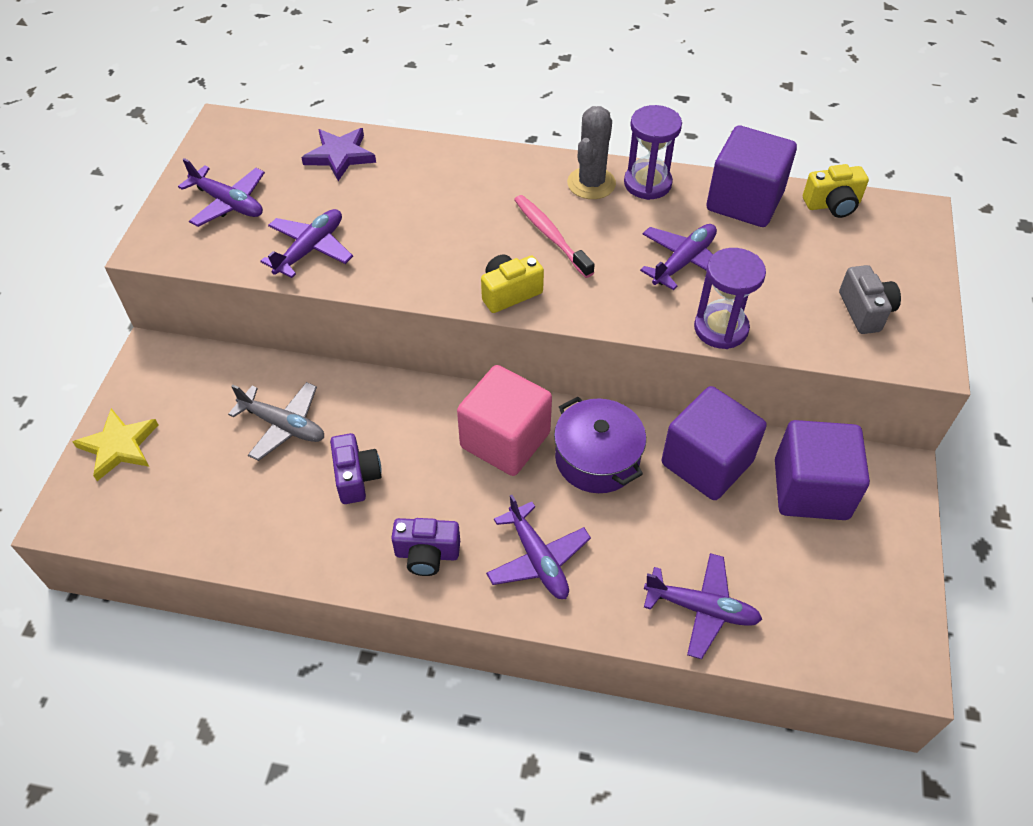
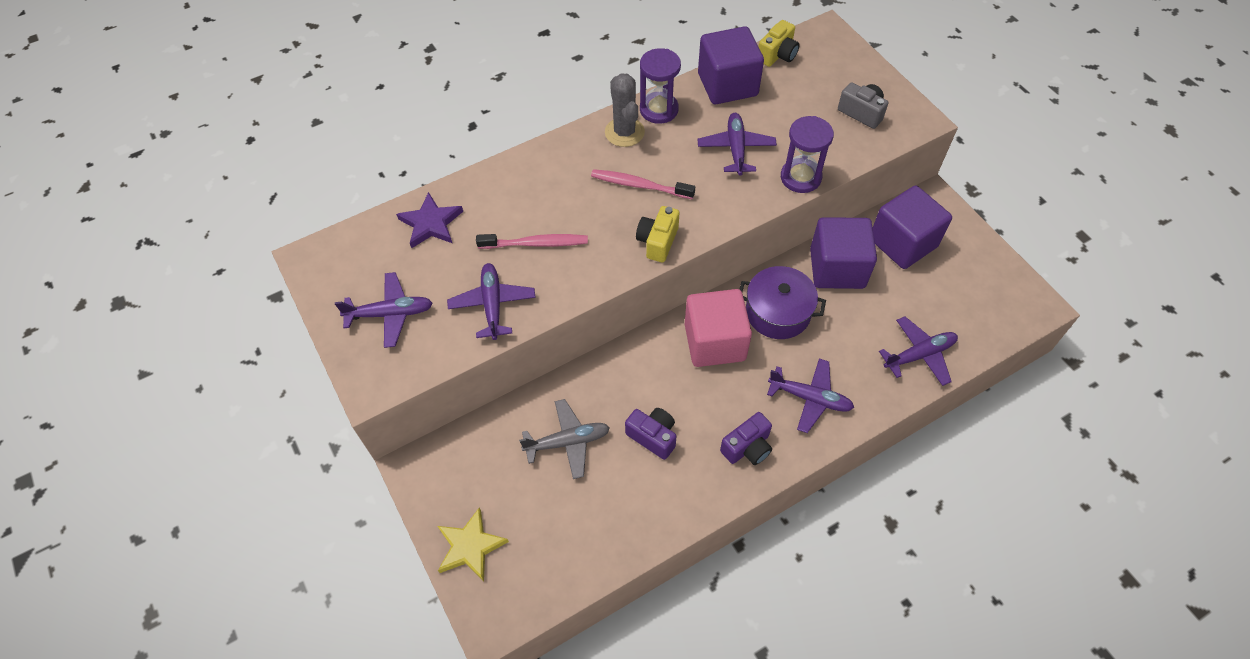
camera: 40 degrees left, 5 degrees up
(403, 225) = (536, 243): none -> pink toothbrush

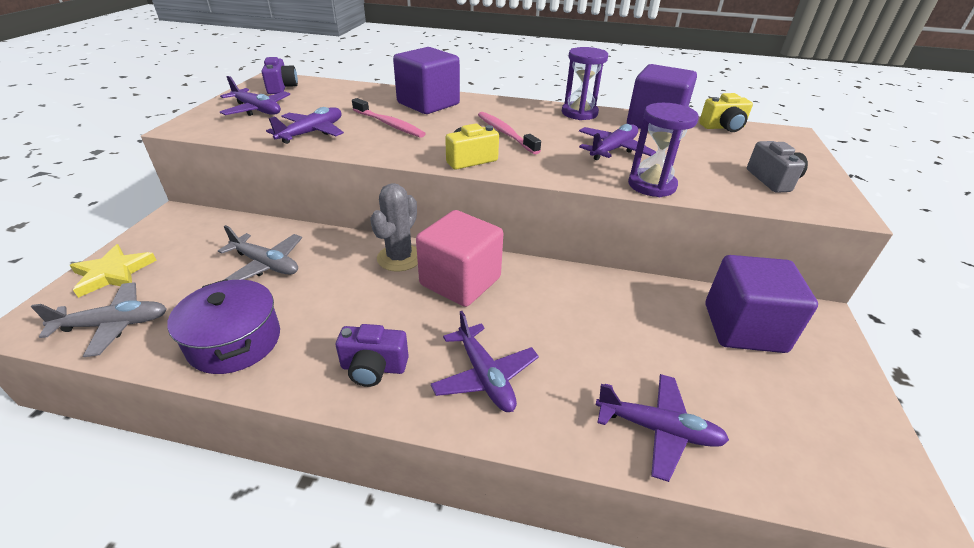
camera: 40 degrees right, 20 degrees down
(431, 223) = (351, 94): purple star -> none
(549, 570) = (114, 325): none -> grey plane
(624, 132) = (537, 111): grey cactus -> grey cactus (399, 258)
(653, 436) = (320, 303): purple camera -> purple camera (281, 88)
(778, 312) = (543, 297): purple pot -> purple pot (235, 341)
(837, 268) = (643, 304): purple cube -> purple cube (428, 104)

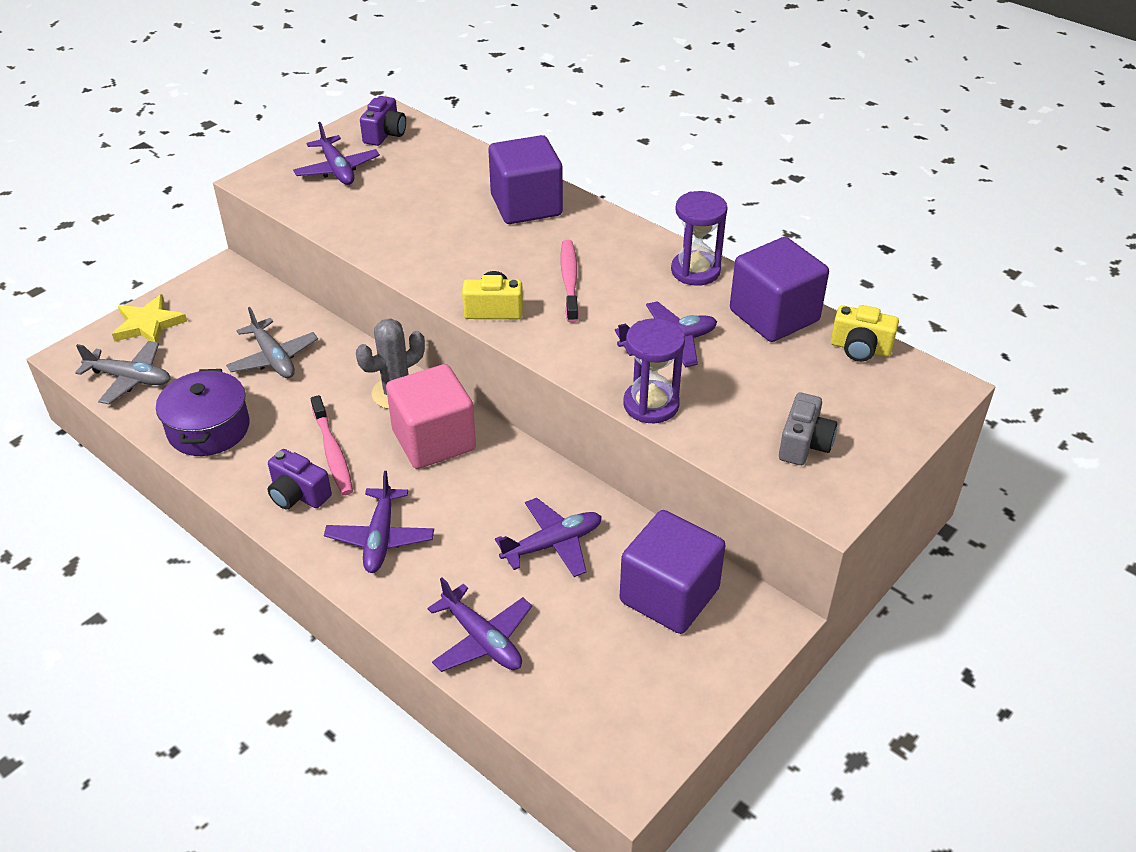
camera: 30 degrees right, 5 degrees up
(312, 133) = (368, 222): purple plane -> purple plane (553, 544)
(389, 124) = (455, 230): pink toothbrush -> pink toothbrush (333, 452)

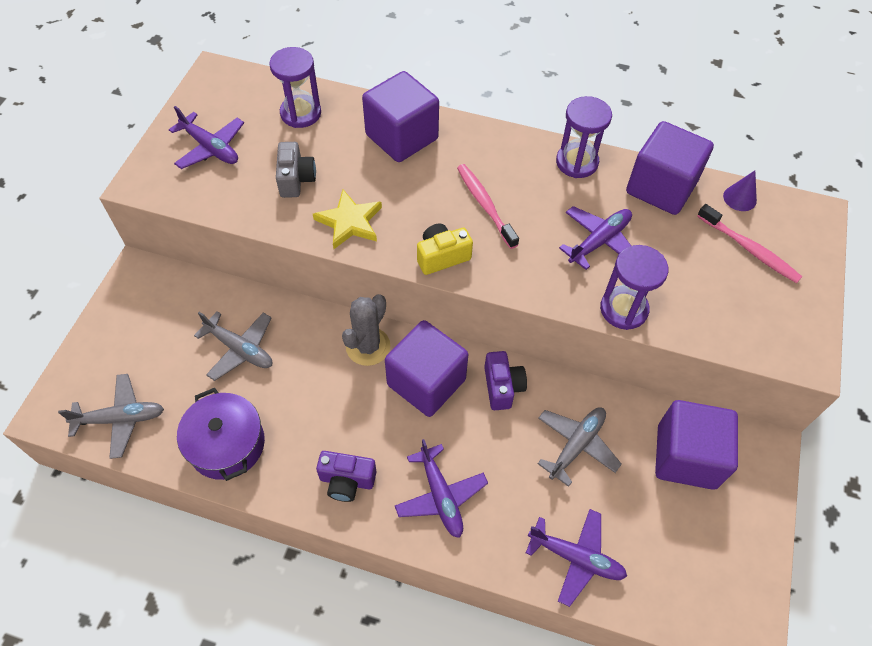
camera: 25 degrees left, 15 degrees up
(148, 324) = (101, 354): yellow star -> yellow star (349, 222)
(333, 452) = (350, 427): pink toothbrush -> pink toothbrush (749, 249)
(385, 134) = (230, 95): purple camera -> purple camera (502, 387)
(434, 440) = (426, 382): pink cube -> purple cube
(441, 163) = (301, 113): none -> purple hourglass
(553, 544) = (576, 445): purple plane -> grey plane
(804, 444) = (755, 305): grey camera -> grey camera (296, 179)
(860, 348) = (739, 198): yellow camera -> purple cone

